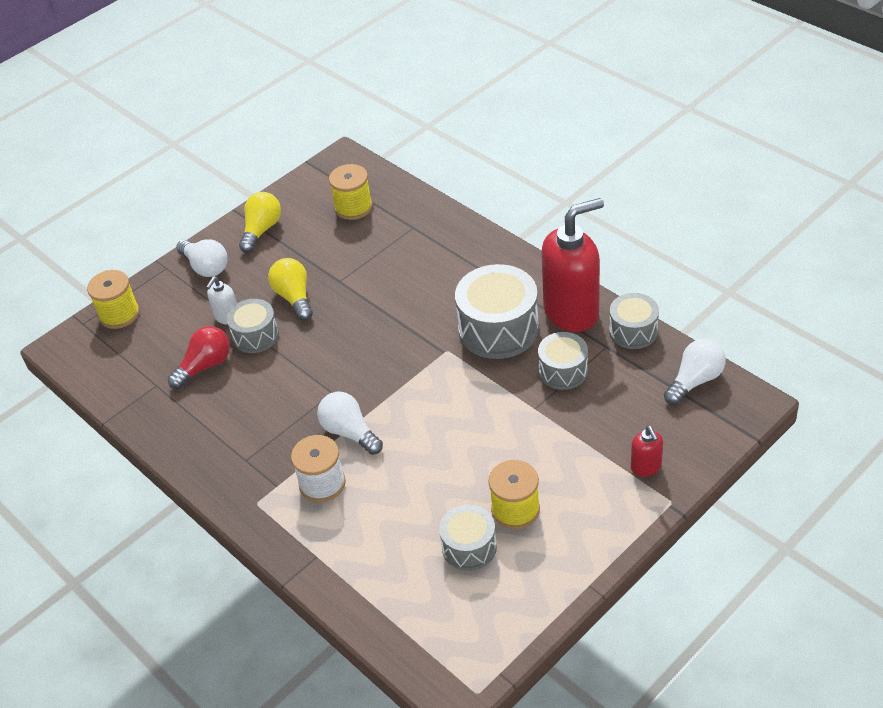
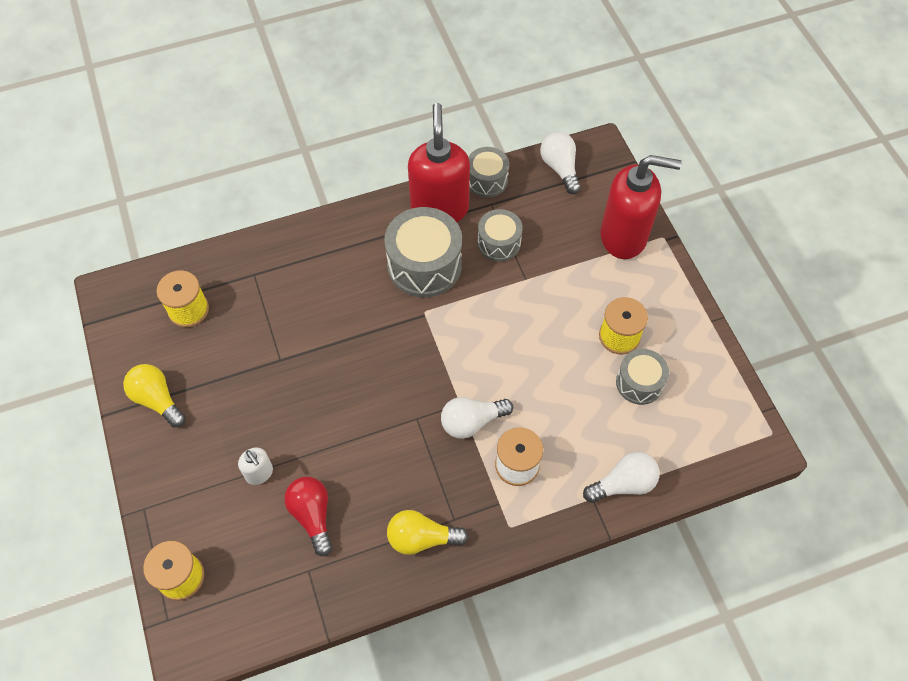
camera: 70 degrees left, 15 degrees up
(206, 267) = (172, 469): white light bulb -> white light bulb (623, 484)
(255, 336) = (302, 456): grey drum -> none
(294, 297) = (274, 405): yellow light bulb -> yellow light bulb (421, 538)
(646, 467) = (624, 236): red soap dispenser -> red soap dispenser, size x2.28

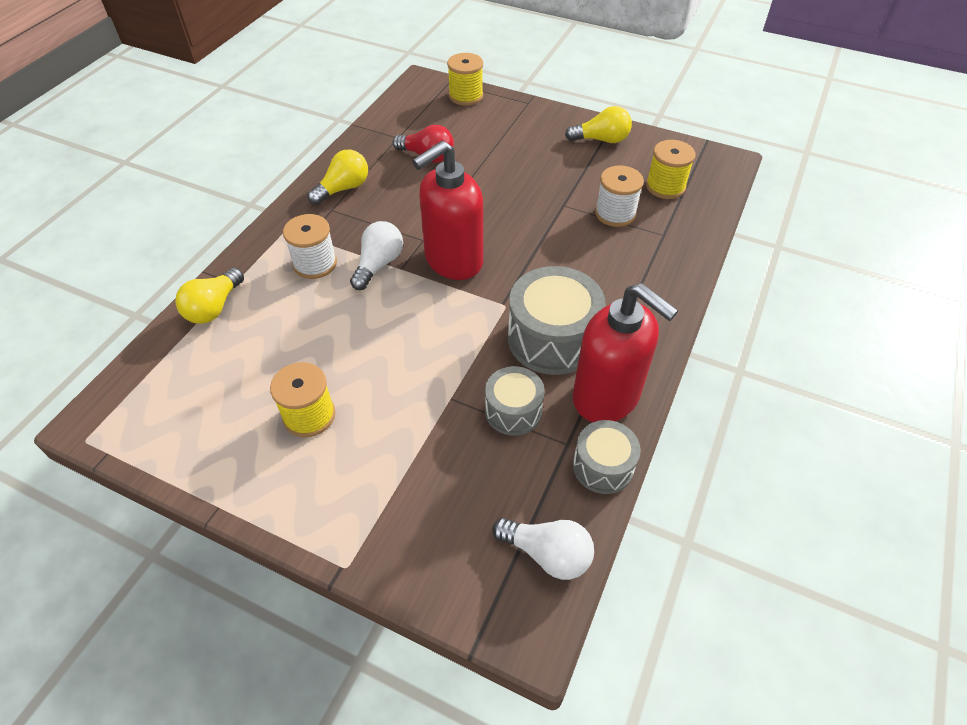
camera: 135 degrees right, 10 degrees down
(257, 319) = (615, 213): none -> white spool
(259, 473) = (487, 152): white soap dispenser -> none
(623, 484) = (214, 308): white light bulb -> yellow light bulb
(624, 236) = (393, 527): red soap dispenser -> red soap dispenser (453, 261)
(639, 383) = (256, 389): grey drum -> none

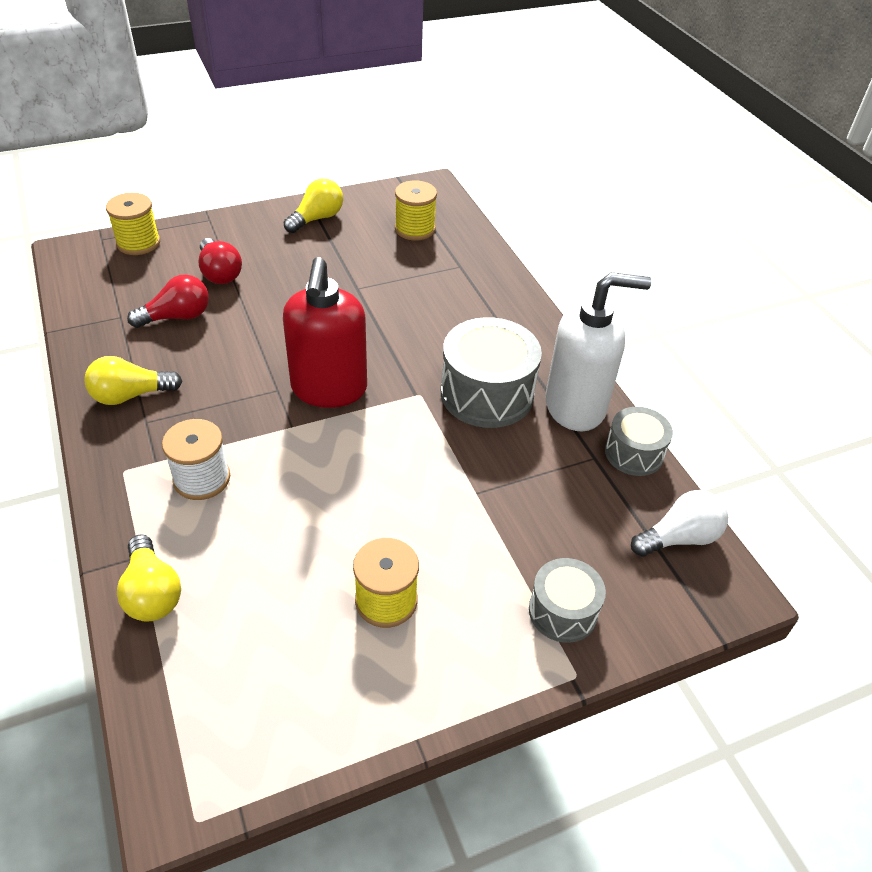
camera: 50 degrees left, 5 degrees down
(343, 188) = (130, 395): yellow light bulb -> yellow light bulb turned 105 degrees counterclockwise
(378, 264) = (266, 437): white light bulb -> none
(488, 142) = (220, 273): none -> red light bulb
(513, 411) = (531, 465): grey drum -> grey drum (563, 611)
(606, 397) = (576, 406): red soap dispenser -> white soap dispenser
(615, 213) = (405, 271): white spool -> none

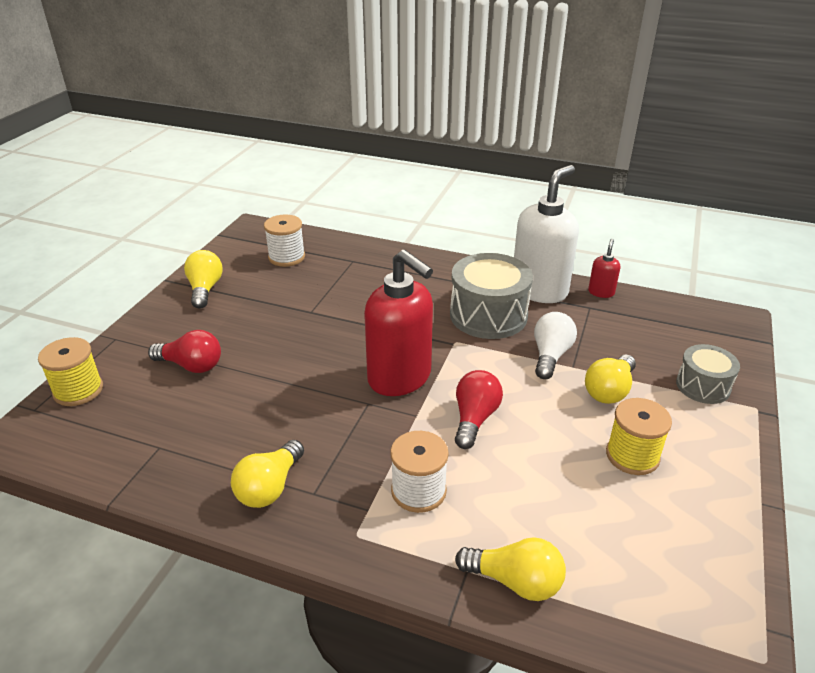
camera: 45 degrees left, 10 degrees down
(177, 317) = (210, 414): red light bulb -> red light bulb (474, 418)
(415, 229) = (286, 257): yellow spool -> white spool
(468, 538) = (609, 390): none -> yellow light bulb
(634, 453) = (601, 292): grey drum -> red soap dispenser
(679, 537) = (682, 314): white light bulb -> white light bulb (550, 355)

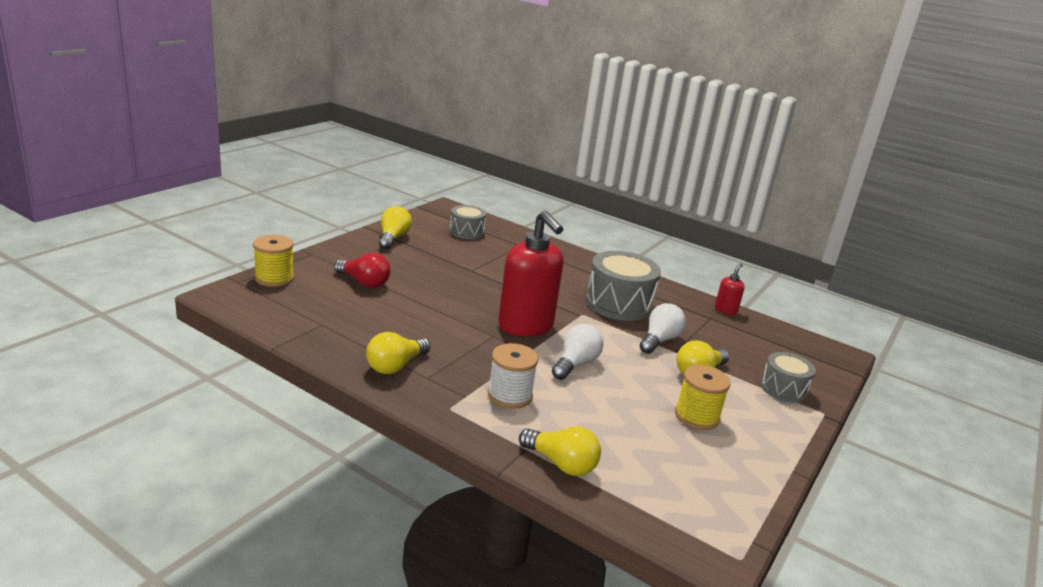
camera: 10 degrees right, 10 degrees down
(286, 257) = (466, 232): white spool -> grey drum
(474, 418) = (575, 364): red light bulb -> white light bulb
(539, 290) = (671, 297): white soap dispenser -> none

